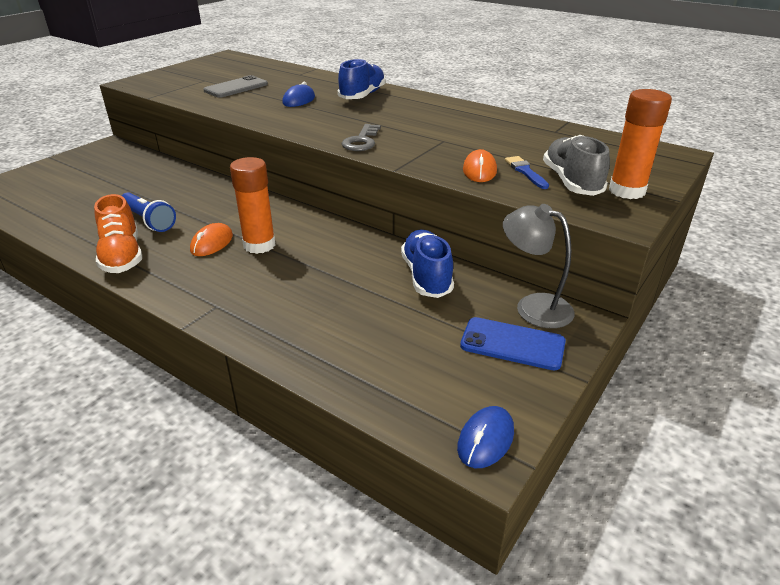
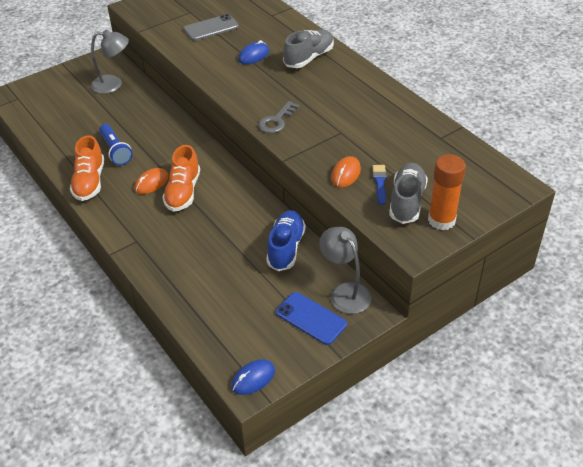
camera: 20 degrees right, 10 degrees up
(124, 165) = (113, 84): none -> grey lamp
(259, 245) = (183, 192): orange glue stick -> orange shoe
(362, 95) = (309, 58): blue shoe -> grey shoe

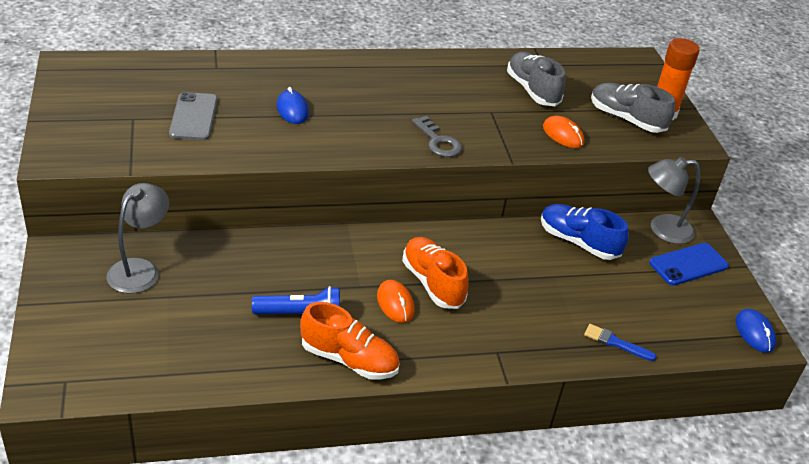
camera: 70 degrees left, 5 degrees down
(183, 192) = (432, 283): orange shoe -> orange shoe turned 150 degrees counterclockwise
(309, 58) = (336, 78): grey shoe -> grey shoe (532, 90)
(380, 183) = (589, 122): blue brush -> blue brush (616, 343)

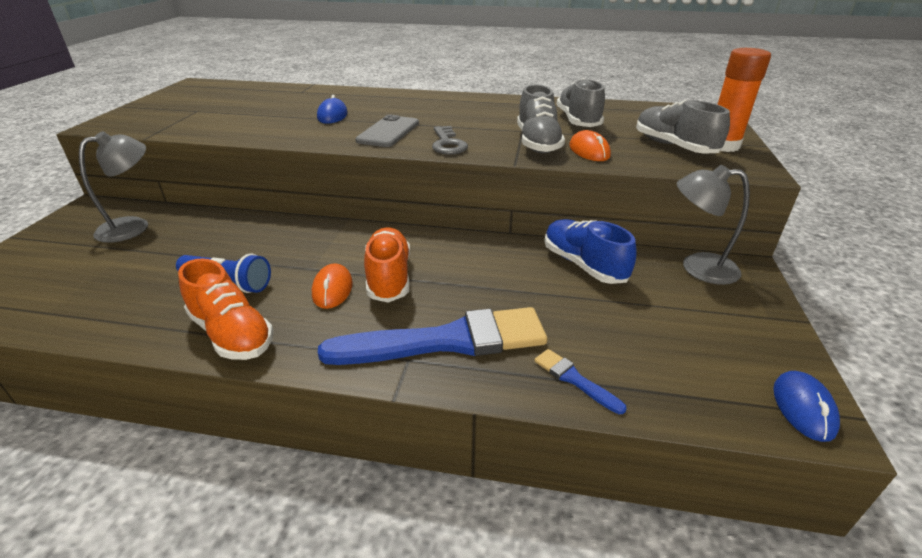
camera: 25 degrees right, 5 degrees down
(193, 117) = (245, 113): grey phone -> grey phone (388, 132)
(515, 129) = (537, 143): none -> grey shoe
(515, 332) = (446, 341): none -> blue brush
(688, 264) = (720, 307): blue phone -> none

